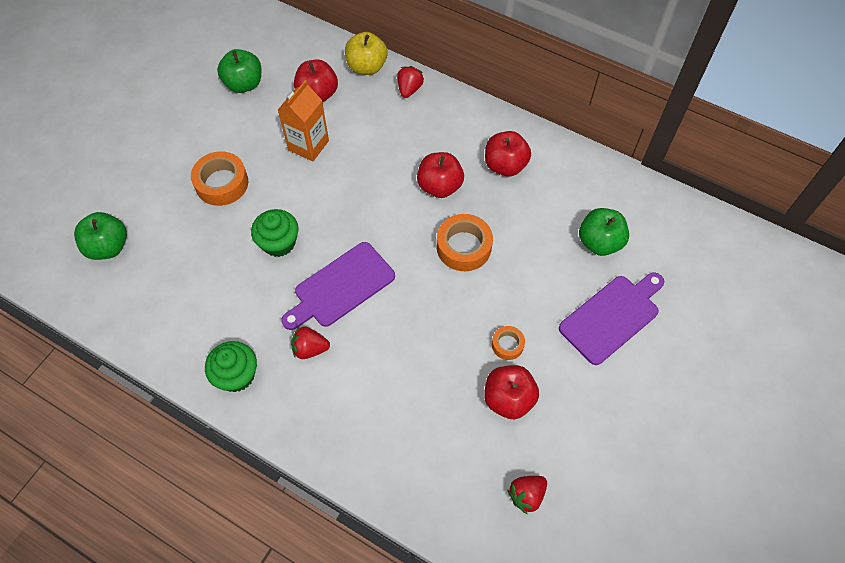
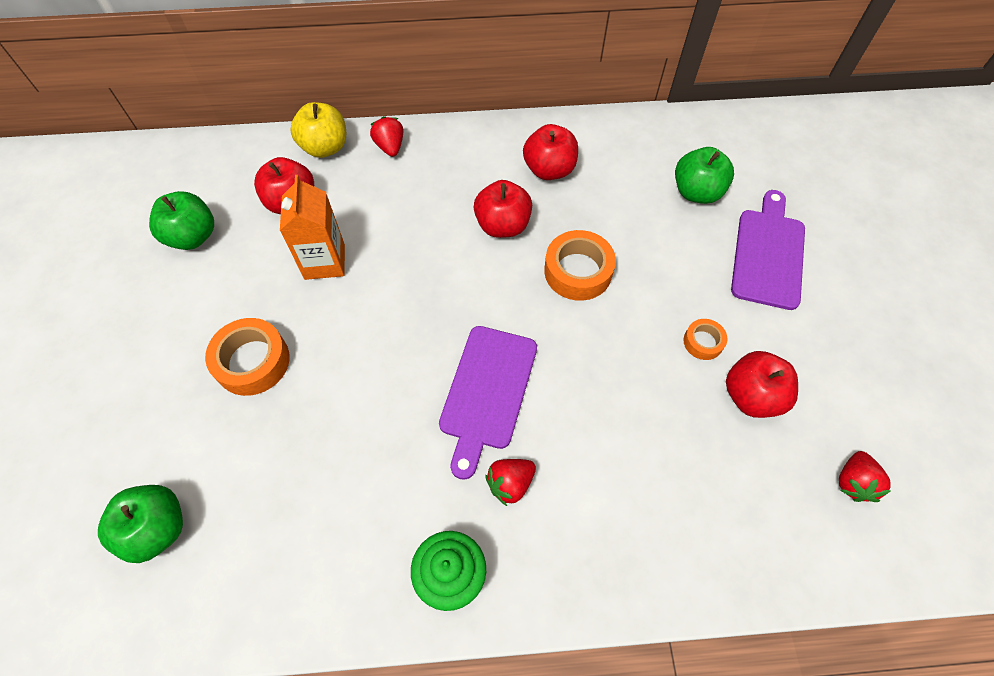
camera: 35 degrees left, 0 degrees up
(279, 243) = (377, 387): green cupcake -> none

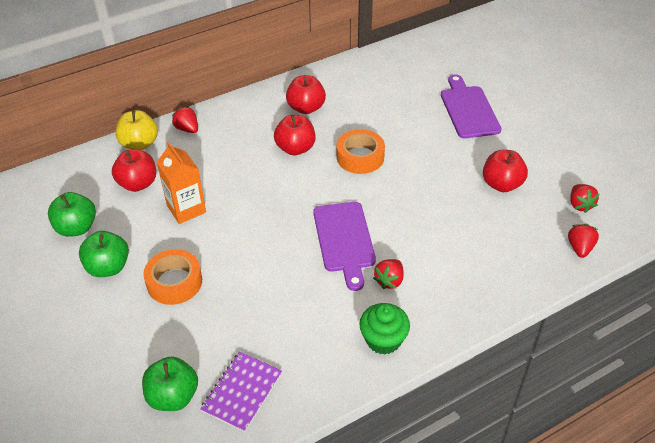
camera: 25 degrees left, 15 degrees down
(236, 564) = (242, 392): none -> purple notebook
(696, 192) = (407, 91): green apple -> green apple (108, 267)
(703, 342) = (458, 167): orange tape -> none
(813, 558) = (579, 248): none -> red strawberry

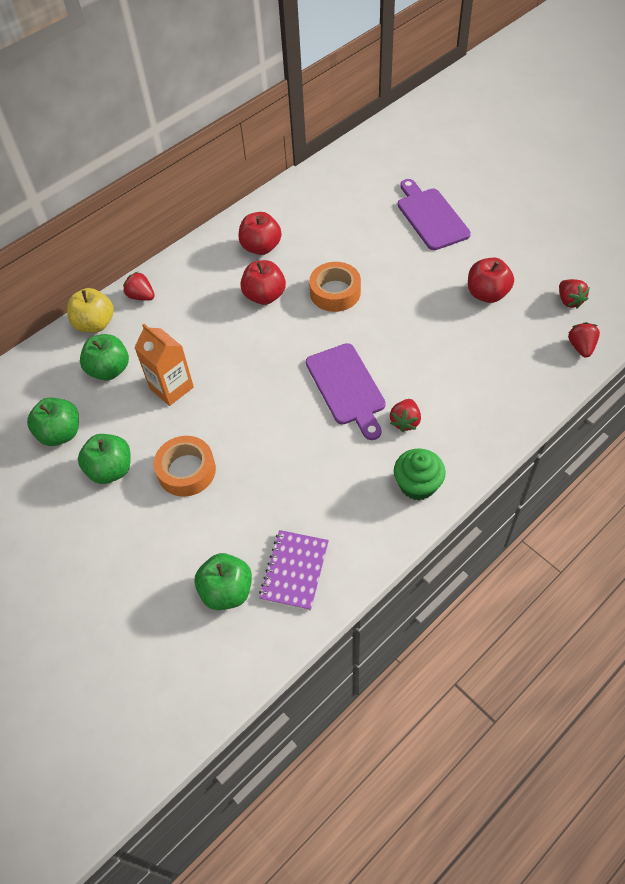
camera: 10 degrees left, 10 degrees up
(138, 184) = (109, 370): red apple -> green apple

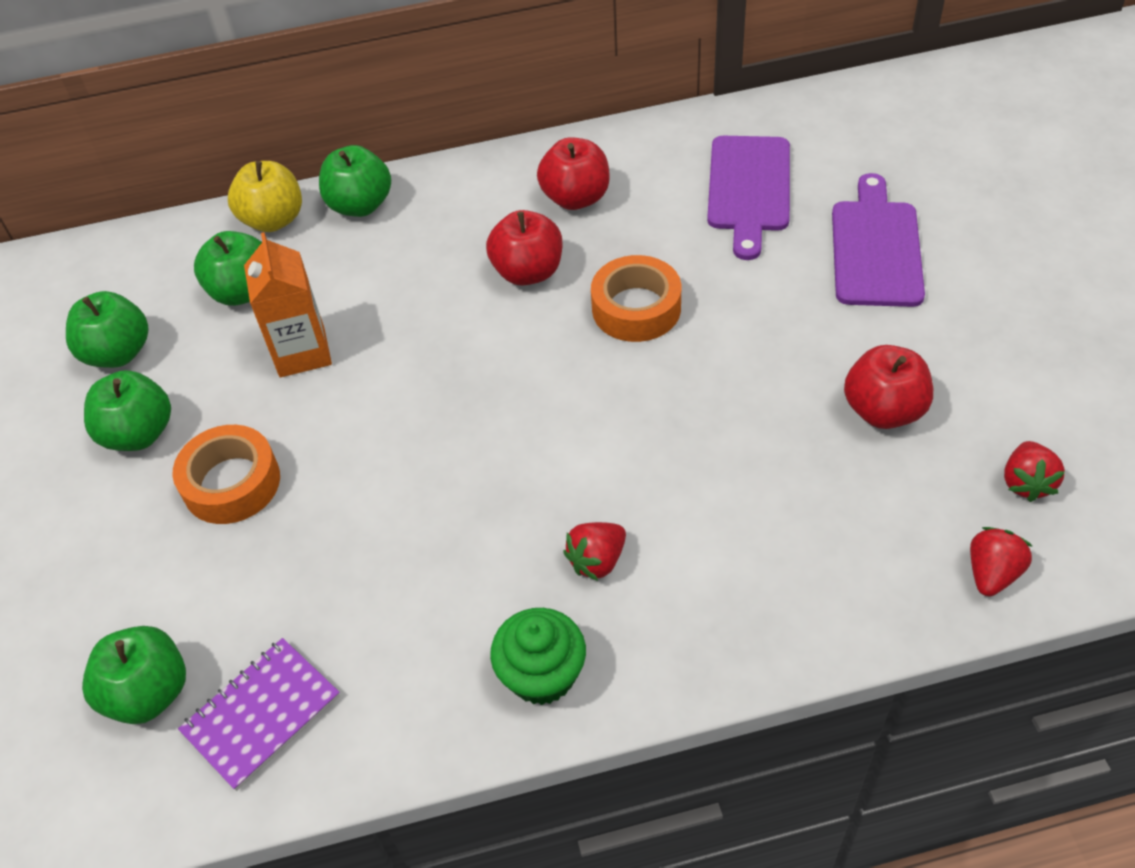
camera: 30 degrees right, 5 degrees down
(141, 296) = (360, 205): red strawberry -> green apple
(347, 387) = (547, 464): purple cutting board -> purple cutting board (749, 189)

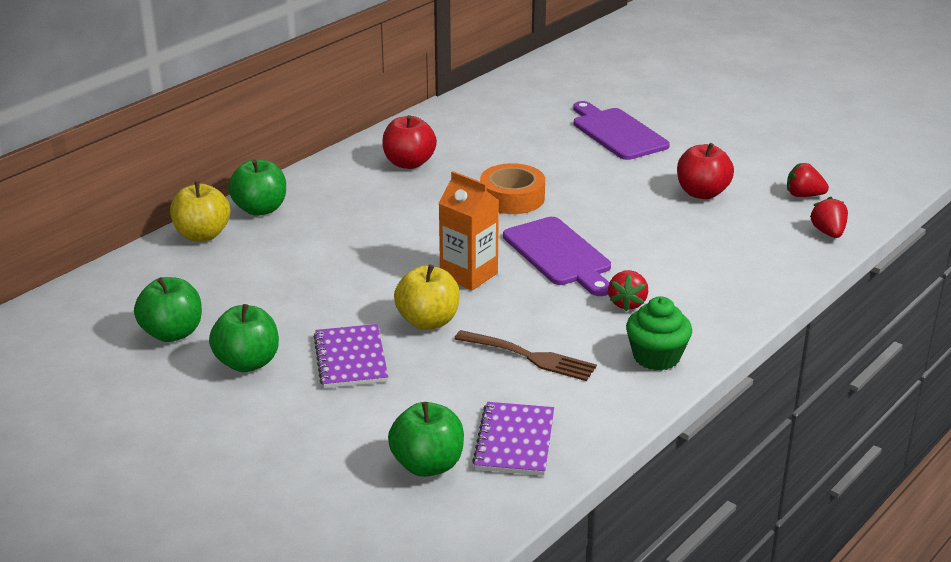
camera: 40 degrees left, 20 degrees down
(231, 483) = (350, 359): orange tape -> purple notebook
(243, 291) = (229, 274): green apple -> none
(302, 352) = (316, 287): orange carton -> orange carton (469, 275)
(357, 467) = (428, 321): none -> yellow apple
(404, 587) = (529, 357): none -> brown fork
(528, 272) = (422, 204): red apple -> none
(749, 189) = (513, 129): purple cutting board -> purple cutting board (559, 255)
(1026, 483) = (803, 195): red strawberry -> red strawberry turned 135 degrees clockwise

